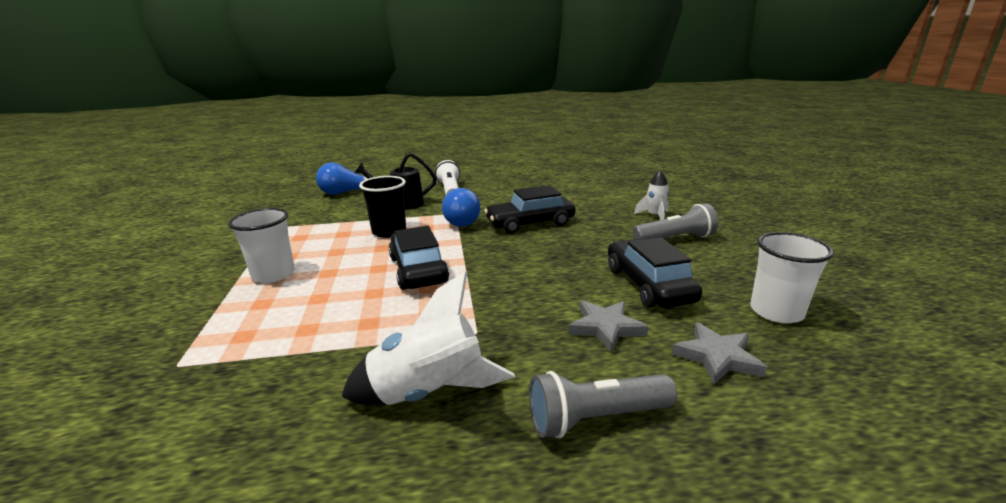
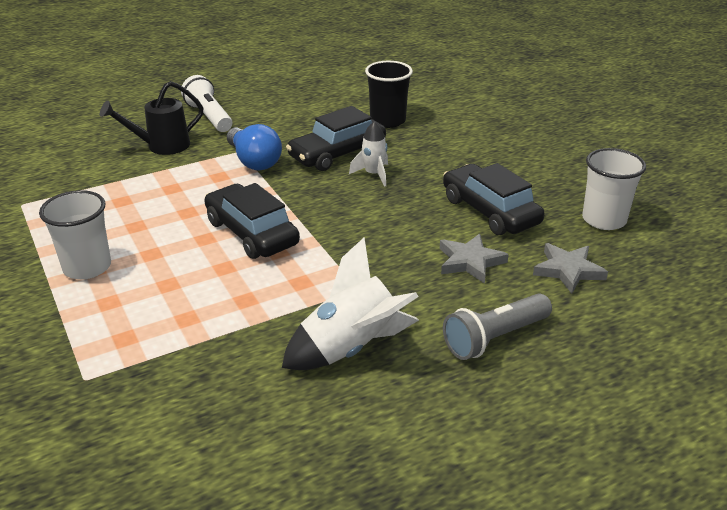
camera: 20 degrees left, 10 degrees up
(345, 193) = (68, 137): blue light bulb -> none
(389, 232) = (178, 189): black cup -> black cup (387, 121)
(654, 216) = (465, 125): white rocket -> white rocket (373, 174)
(675, 239) = (496, 153): grey flashlight -> none

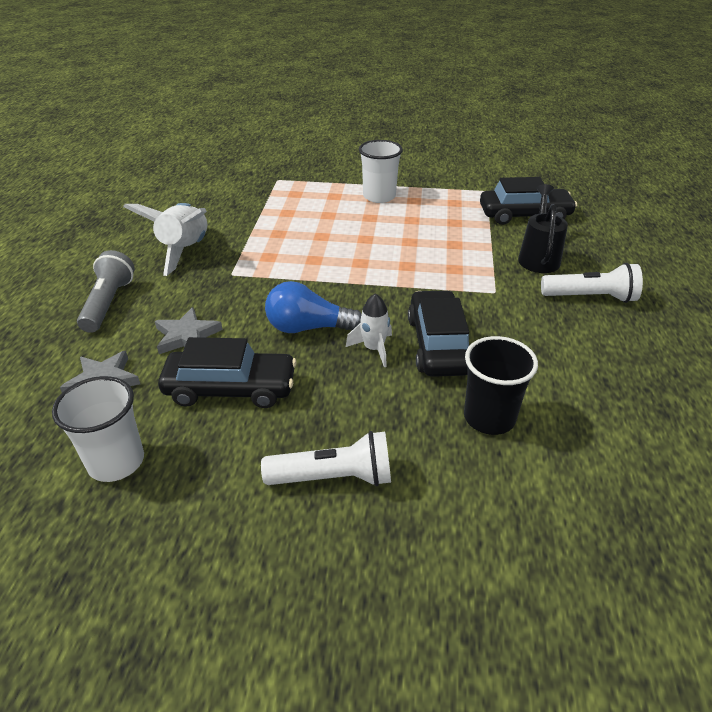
camera: 125 degrees right, 5 degrees up
(252, 233) = (350, 257): black car -> black car (524, 215)
(254, 161) = (466, 292): blue light bulb -> blue light bulb (308, 328)
(498, 148) = (334, 477): none -> white flashlight

